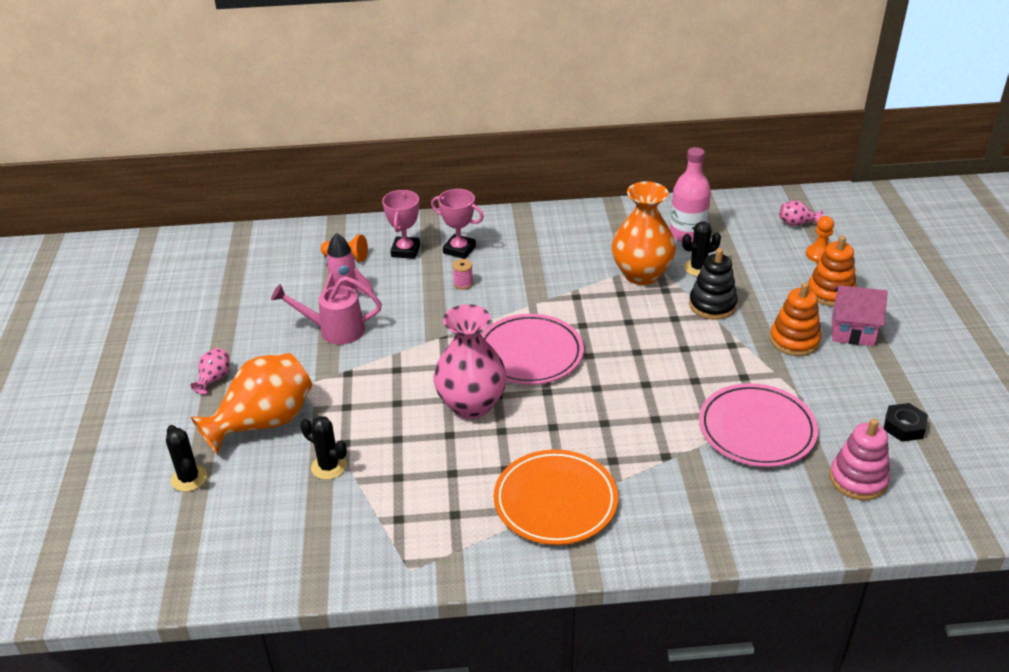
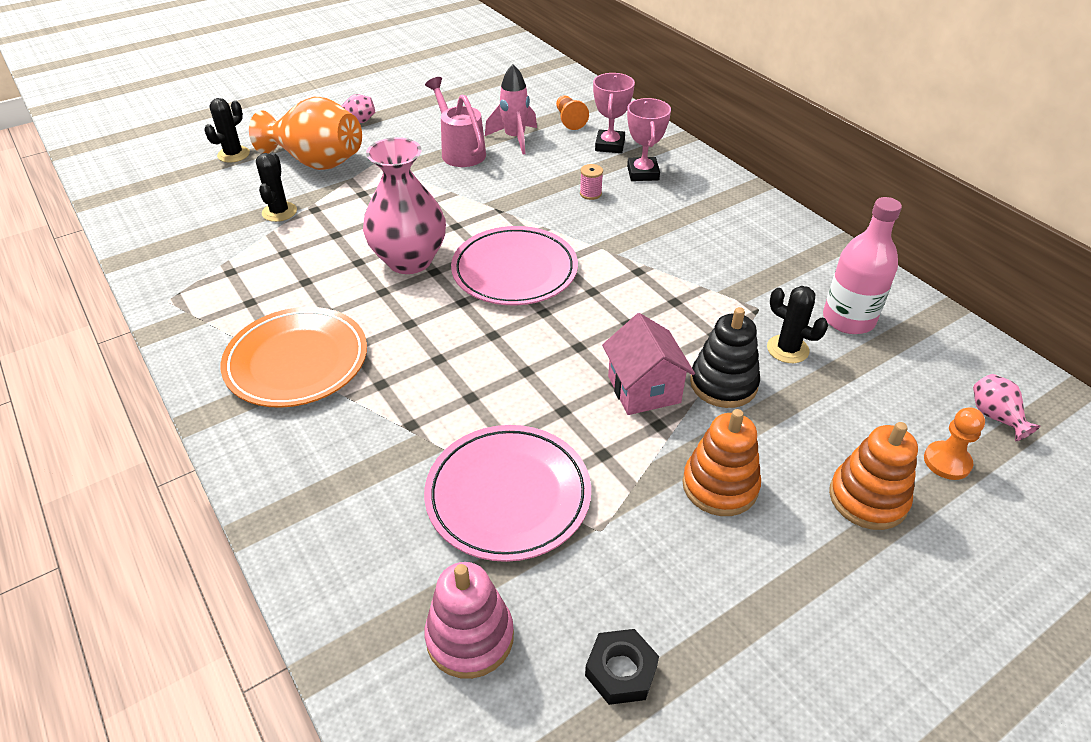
camera: 60 degrees right, 5 degrees up
(405, 251) = (610, 145): pink trophy -> pink trophy turned 60 degrees counterclockwise
(641, 274) = (726, 306): orange vase -> none
(852, 331) = (799, 548): pink house -> pink house (644, 389)

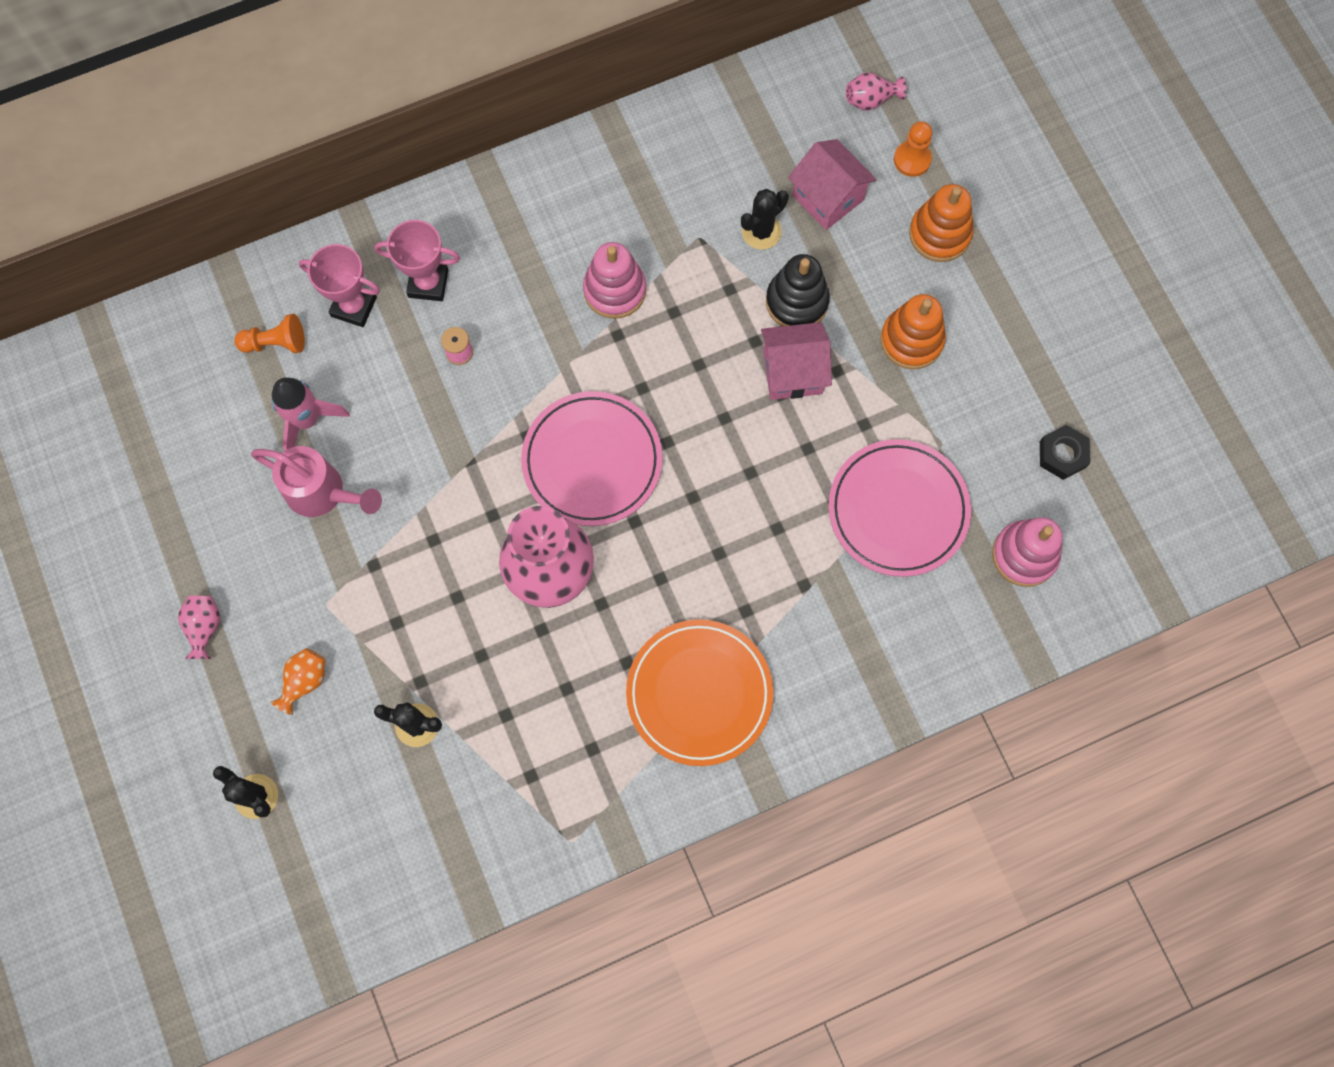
camera: 80 degrees left, 30 degrees up
(316, 162) = (304, 681): orange vase -> orange vase, size x0.43
(460, 151) = (323, 493): pink watering can -> pink watering can turned 135 degrees counterclockwise
(680, 264) = (615, 290): none -> pink stacking toy
(848, 319) = (730, 163): pink bottle -> none
(855, 394) = (828, 197): none -> pink house

